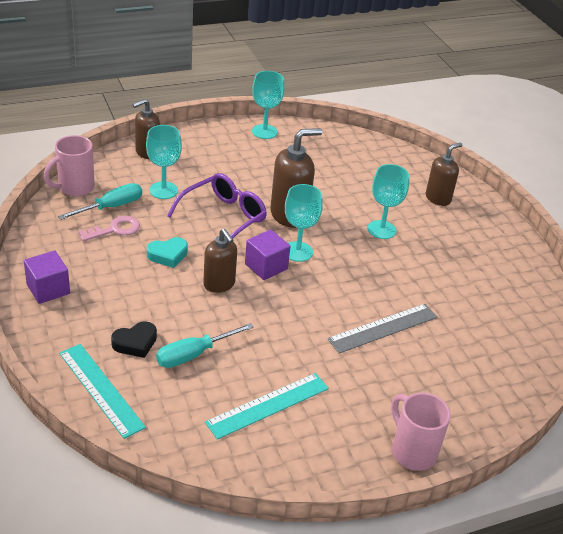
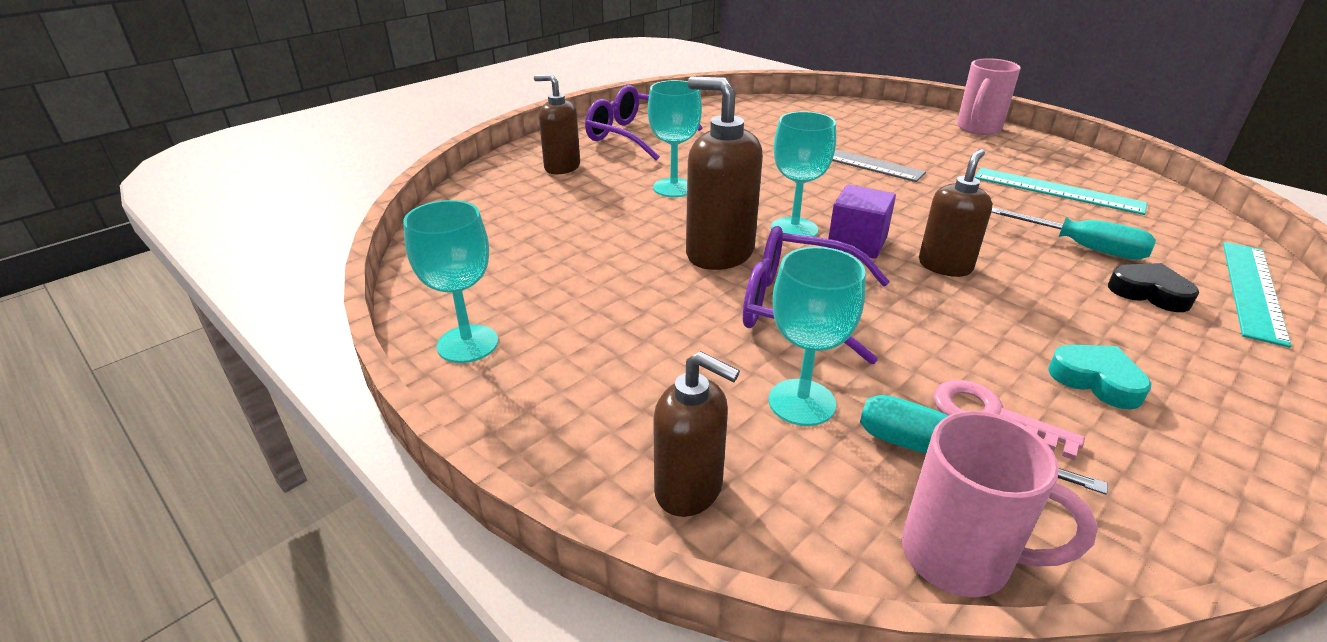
camera: 110 degrees left, 5 degrees down
(48, 289) = (1237, 425): purple cube -> none
(168, 255) = (959, 329): turquoise heart -> turquoise heart (1096, 381)
(484, 244) = (633, 136): none -> purple glasses

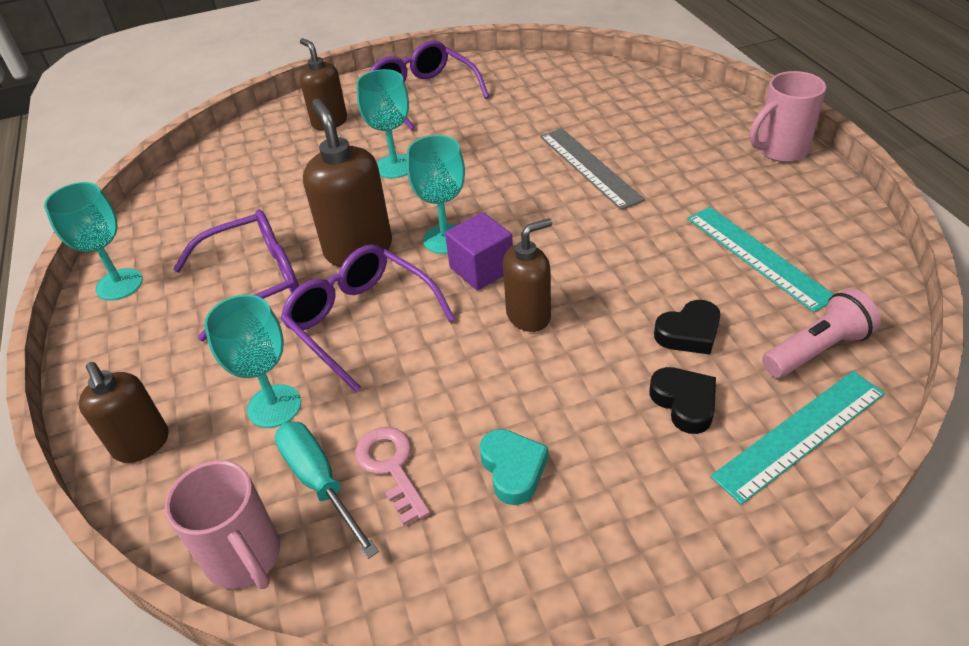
camera: 30 degrees right, 10 degrees up
(638, 302) = (254, 281): none -> purple glasses
(1082, 247) = (689, 333): turquoise screwdriver -> black heart
(1180, 236) = (816, 349): none -> pink flashlight

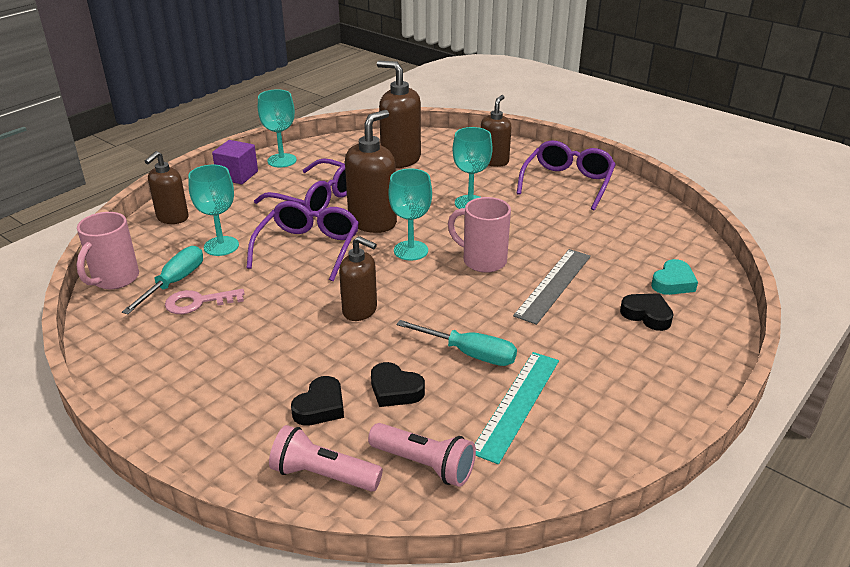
camera: 55 degrees right, 10 degrees down
(244, 184) = (400, 159): none -> brown soap dispenser
(391, 467) = (198, 302): pink key -> pink key turned 135 degrees counterclockwise
(481, 269) = (392, 275): purple cube -> purple cube (237, 175)
(513, 469) = (219, 349): turquoise heart -> turquoise heart (673, 283)
(662, 259) = (469, 354): none -> turquoise screwdriver
(675, 134) = (647, 315): none -> black heart
(780, 150) = (688, 382): pink mug -> pink mug (482, 261)
(800, 434) = (323, 475): turquoise ruler -> pink flashlight

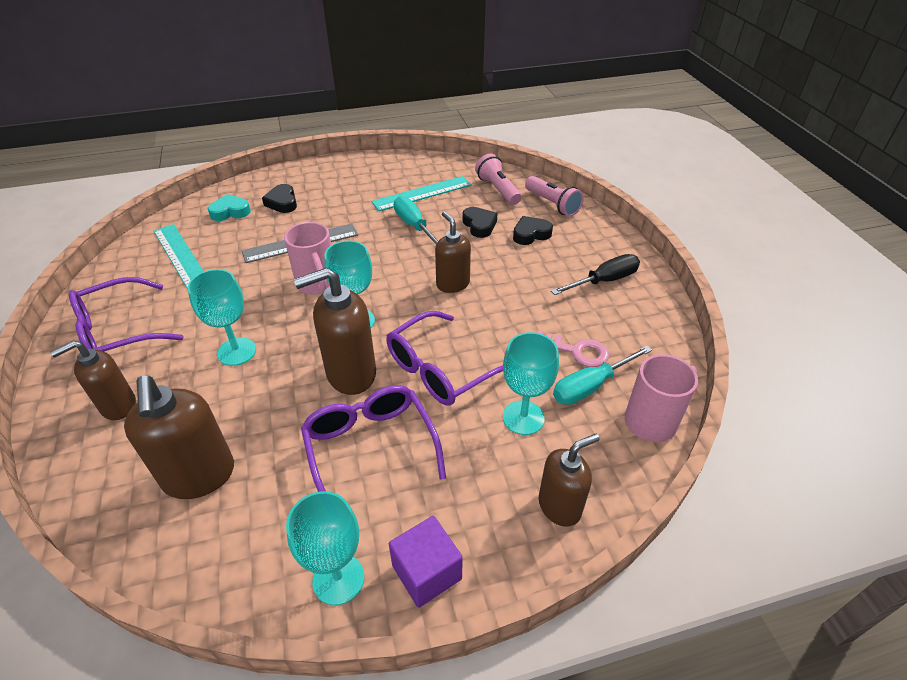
camera: 145 degrees left, 10 degrees up
(195, 382) = (604, 281): none -> black screwdriver
(629, 233) = (180, 256): none -> turquoise ruler

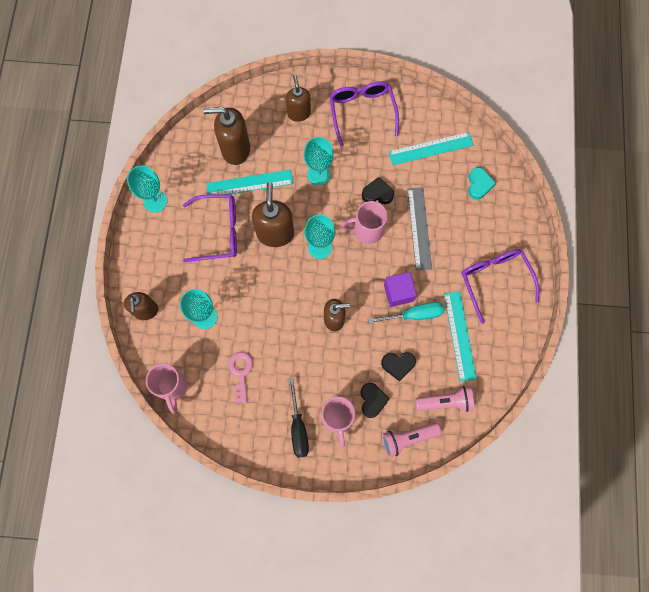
camera: 110 degrees right, 30 degrees up
(268, 432) = (250, 184): none -> turquoise ruler
(282, 202) = (480, 224): black heart -> black heart (377, 194)
(426, 572) = (141, 238): purple cube -> purple cube (398, 292)
(439, 370) = (258, 284): purple glasses -> purple glasses (494, 280)
(570, 253) = (337, 419): none -> pink mug
(577, 351) = (241, 372): pink key -> pink key turned 135 degrees clockwise
(590, 386) = (210, 366): turquoise screwdriver -> none

